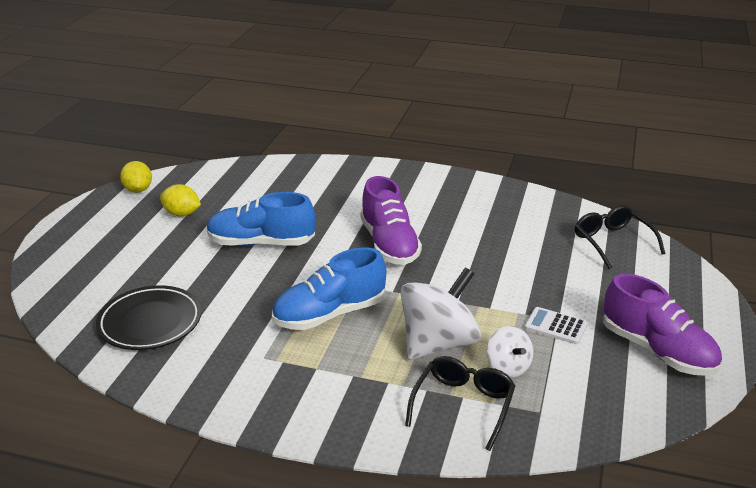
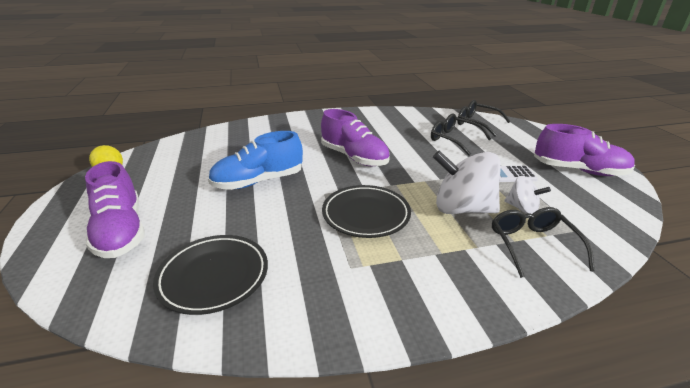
camera: 30 degrees left, 0 degrees up
(109, 257) = (121, 231): none -> purple shoe
(182, 214) = (168, 179): yellow lemon -> none
(330, 314) = (366, 214): blue shoe -> black plate
(438, 343) = (462, 208): white spinning top -> white spinning top turned 90 degrees counterclockwise
(544, 257) = (454, 139): none -> black glasses

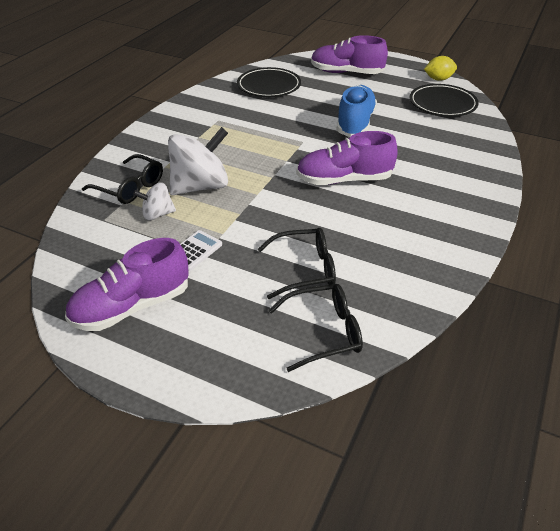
camera: 130 degrees right, 10 degrees up
(366, 214) = (254, 145): black plate -> black plate (442, 104)

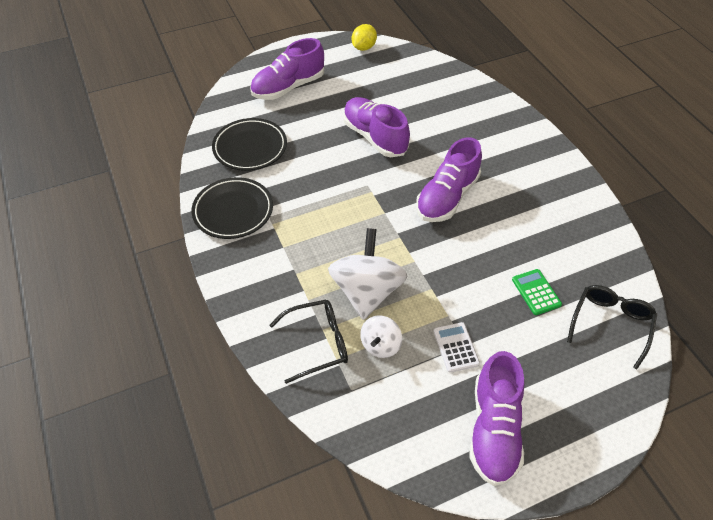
camera: 50 degrees left, 10 degrees up
(305, 269) = (536, 292): black glasses -> green calculator
(355, 123) = (375, 137): blue shoe -> purple shoe
(442, 104) = (402, 73): black plate -> black plate (233, 211)

